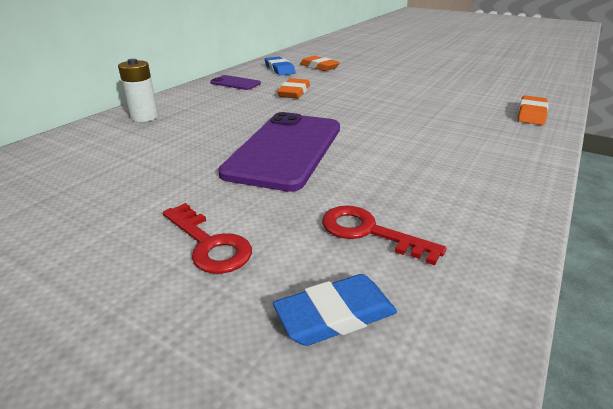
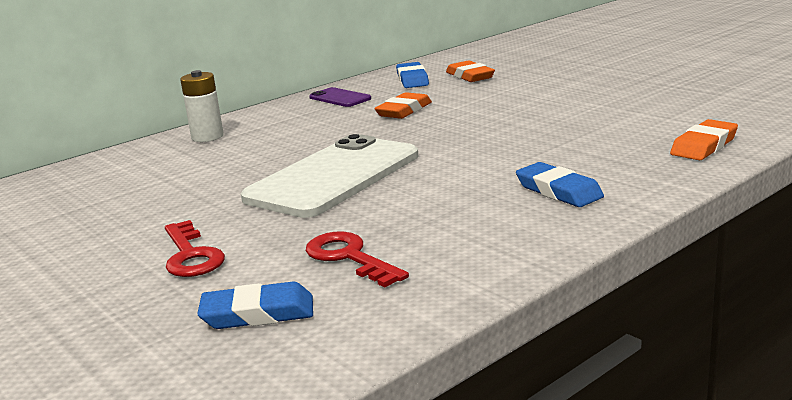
camera: 20 degrees right, 10 degrees down
(285, 150) = (334, 177): purple phone -> white phone
(475, 154) = (558, 191): none -> blue eraser

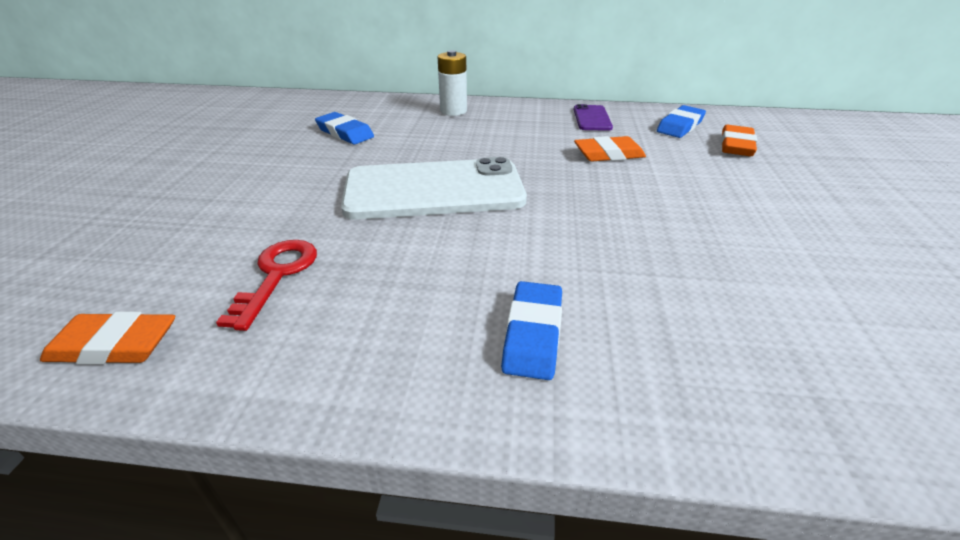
camera: 45 degrees right, 15 degrees up
(191, 255) = (242, 203): red key -> none
(258, 313) = (148, 282): blue eraser -> blue eraser (345, 133)
(704, 146) = (820, 402): orange eraser -> orange eraser (114, 345)

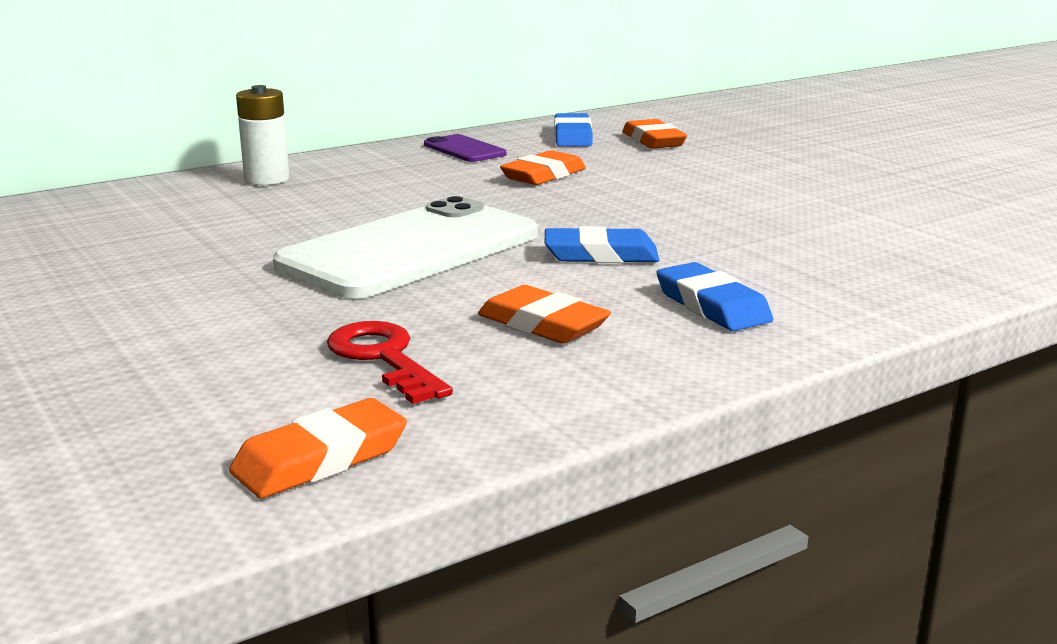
camera: 40 degrees left, 15 degrees down
(345, 133) = (152, 234): blue eraser -> blue eraser (601, 254)
(398, 291) = (542, 324): none -> orange eraser

